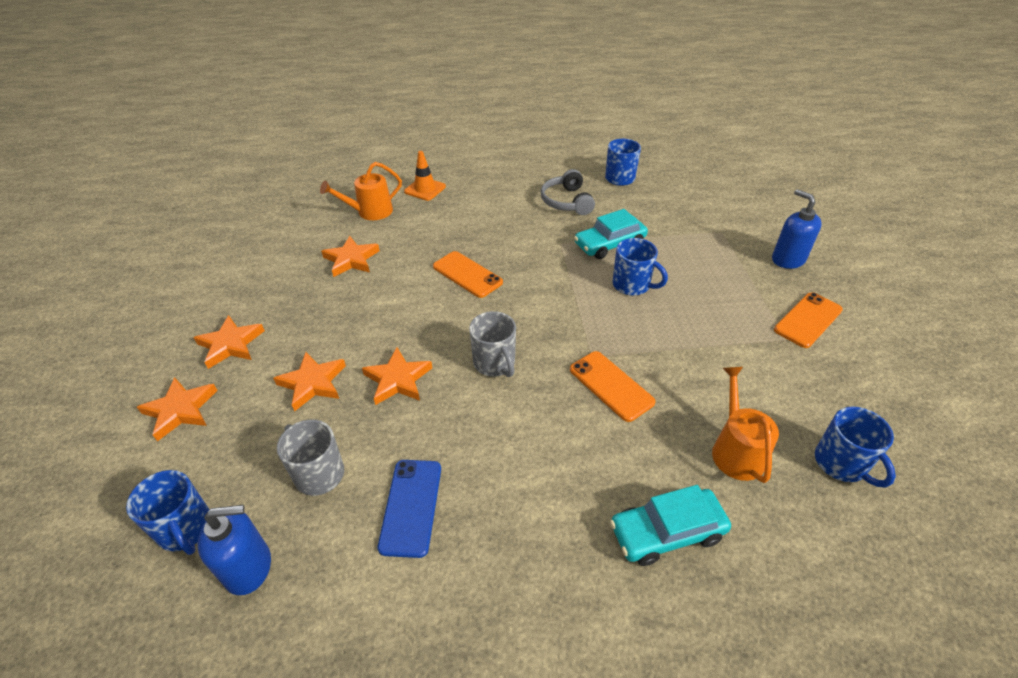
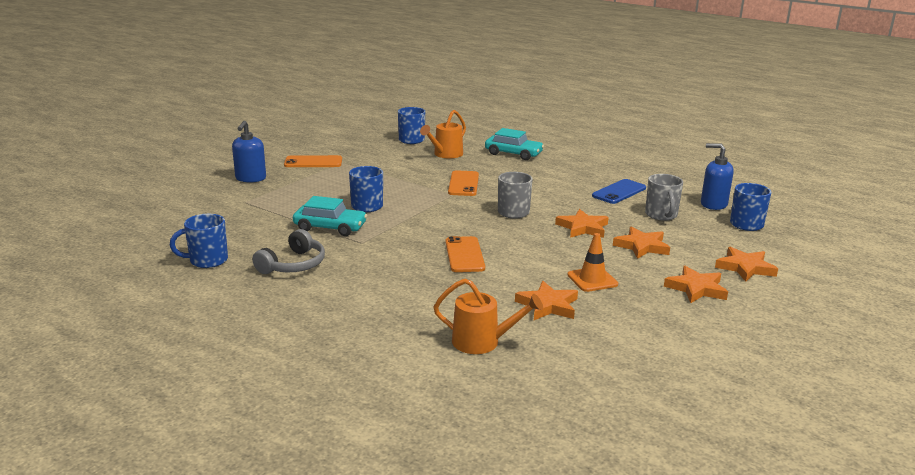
camera: 140 degrees left, 20 degrees down
(425, 189) = (393, 339): orange traffic cone -> orange traffic cone (592, 280)

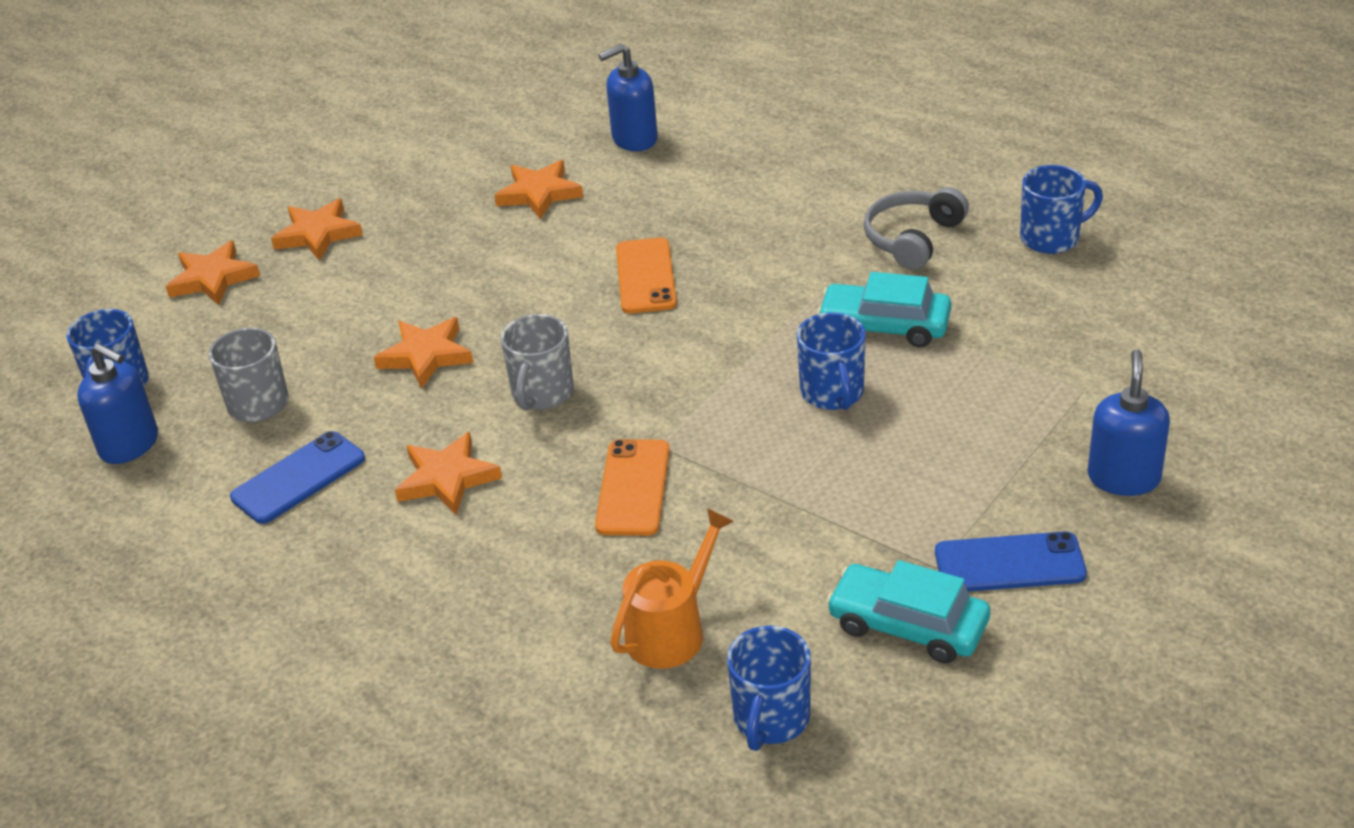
camera: 175 degrees left, 15 degrees up
(313, 162) = (1009, 563): orange phone -> blue phone
(482, 342) = (634, 139): orange watering can -> blue soap dispenser
(513, 154) = (488, 647): turquoise car -> turquoise car (908, 625)
(592, 280) = (460, 240): orange traffic cone -> none
(642, 246) = (346, 315): orange star -> orange star (447, 478)

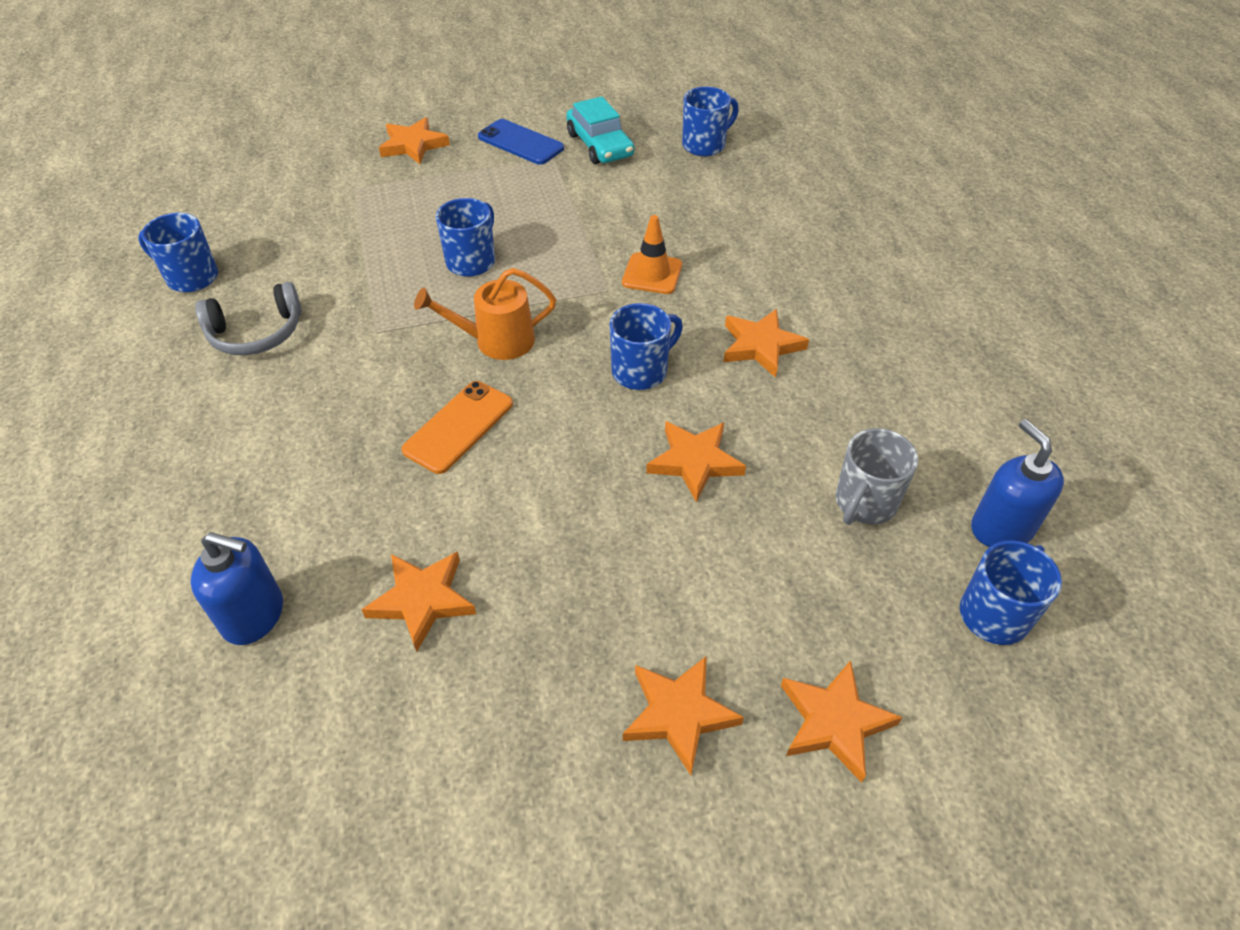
camera: 145 degrees left, 10 degrees up
(298, 478) = (868, 408): blue phone -> none
(542, 393) = (641, 371): grey mug -> blue mug
(633, 488) = (652, 274): orange phone -> orange traffic cone
(671, 631) = (711, 197): orange watering can -> orange watering can (497, 341)
(884, 326) = (379, 283): turquoise car -> none
(1123, 477) = (413, 145): blue soap dispenser -> orange star

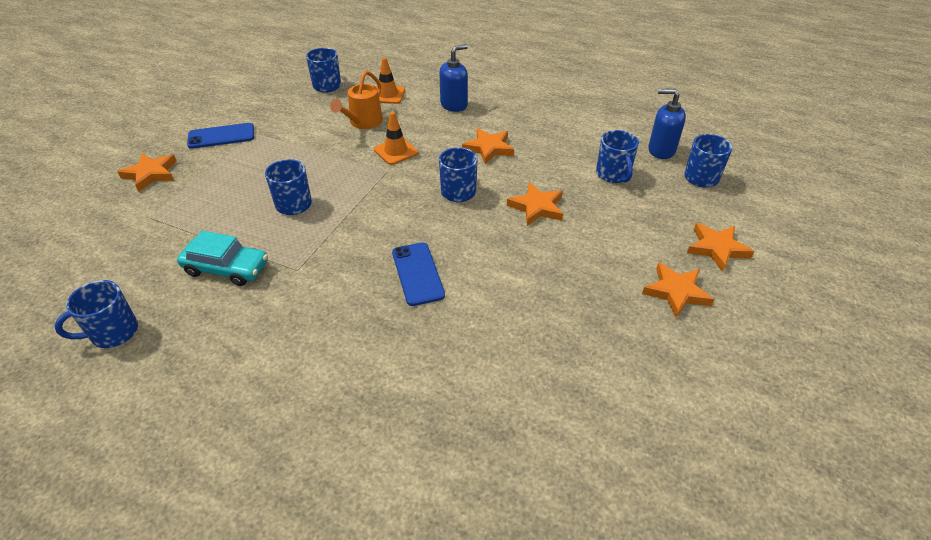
camera: 50 degrees left, 5 degrees down
(254, 615) = (465, 430): blue soap dispenser -> blue soap dispenser (454, 105)
(256, 333) = (221, 323): grey headphones -> none
(422, 600) = (526, 348): orange star -> none
(458, 427) = (417, 273): orange phone -> blue phone
(497, 341) = (371, 227): orange watering can -> orange watering can (363, 122)
(599, 145) = (271, 113): turquoise car -> turquoise car (226, 268)
(752, 198) = (387, 95): none -> orange traffic cone
(864, 503) = (613, 175): grey mug -> blue mug

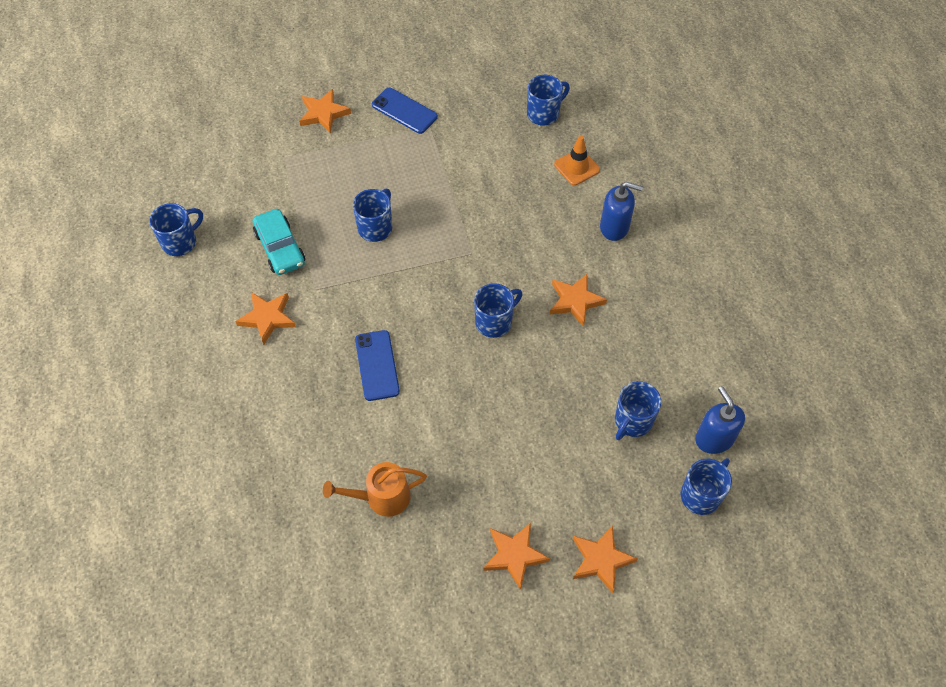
camera: 50 degrees right, 15 degrees up
(113, 333) = (180, 242): blue mug -> blue mug turned 120 degrees clockwise
(363, 122) = (518, 184): orange watering can -> orange watering can (382, 497)
(396, 151) = (503, 239): orange traffic cone -> none
(417, 273) = (377, 365): blue phone -> blue phone turned 45 degrees counterclockwise
(537, 207) = (528, 391): orange star -> orange star (267, 318)

